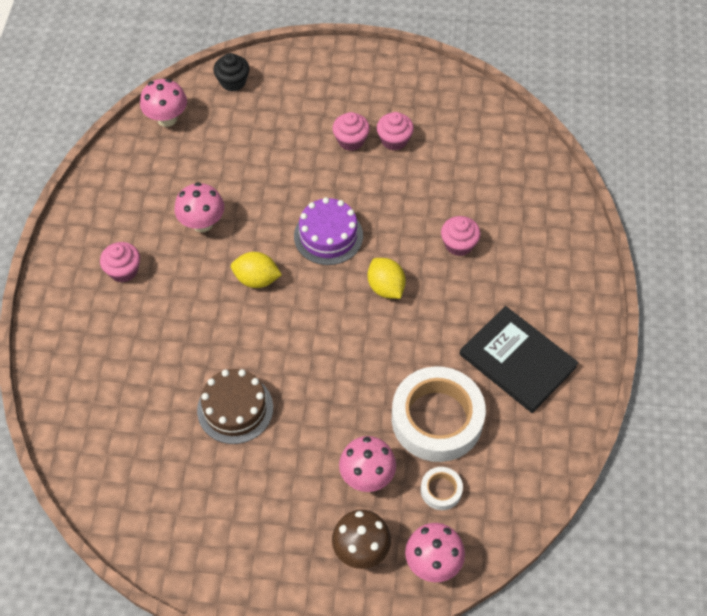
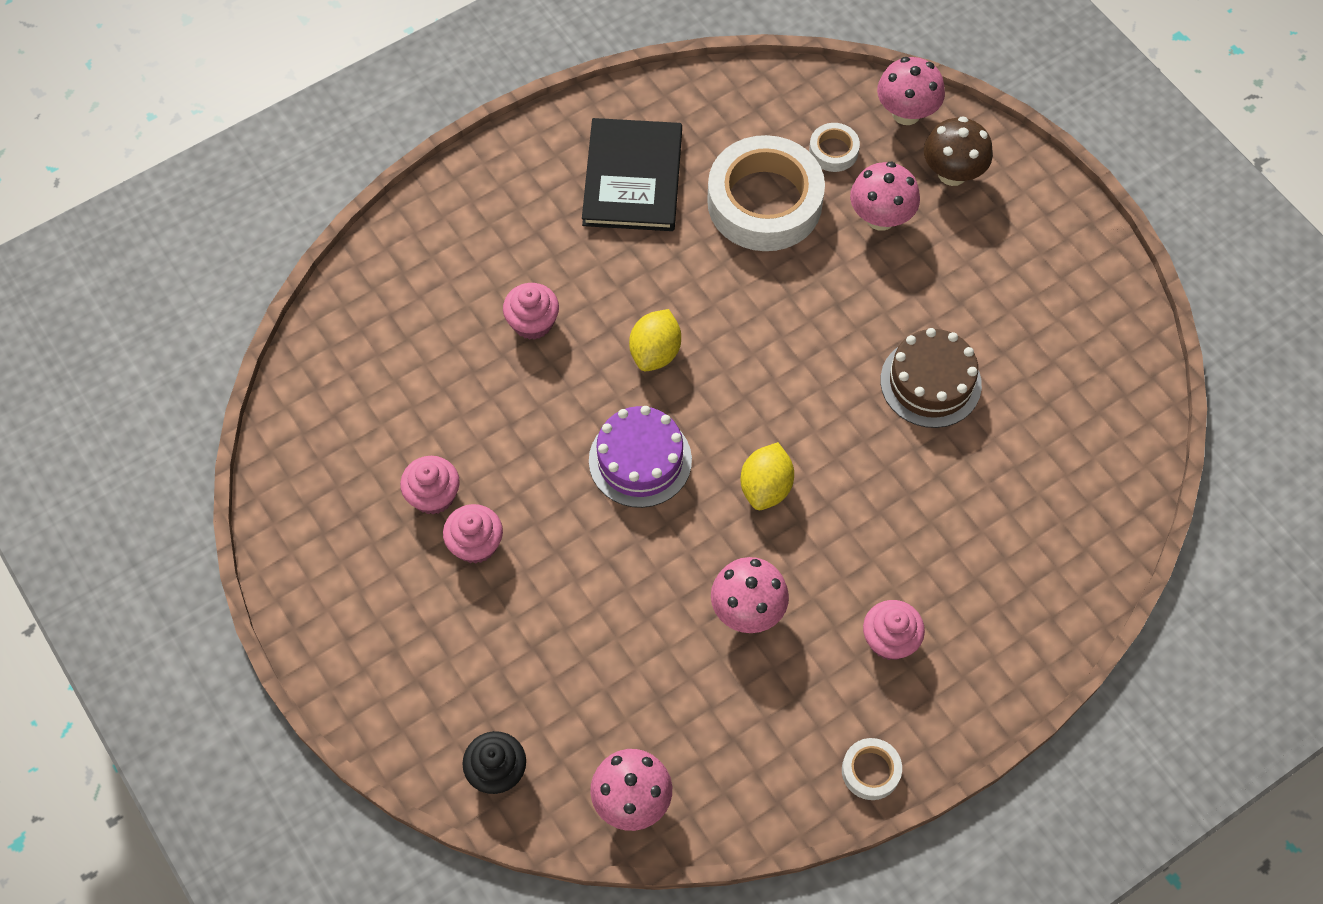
camera: 130 degrees left, 5 degrees up
(76, 214) = (870, 771): none -> white tape
(256, 279) = (766, 487): yellow lemon -> yellow lemon turned 45 degrees clockwise

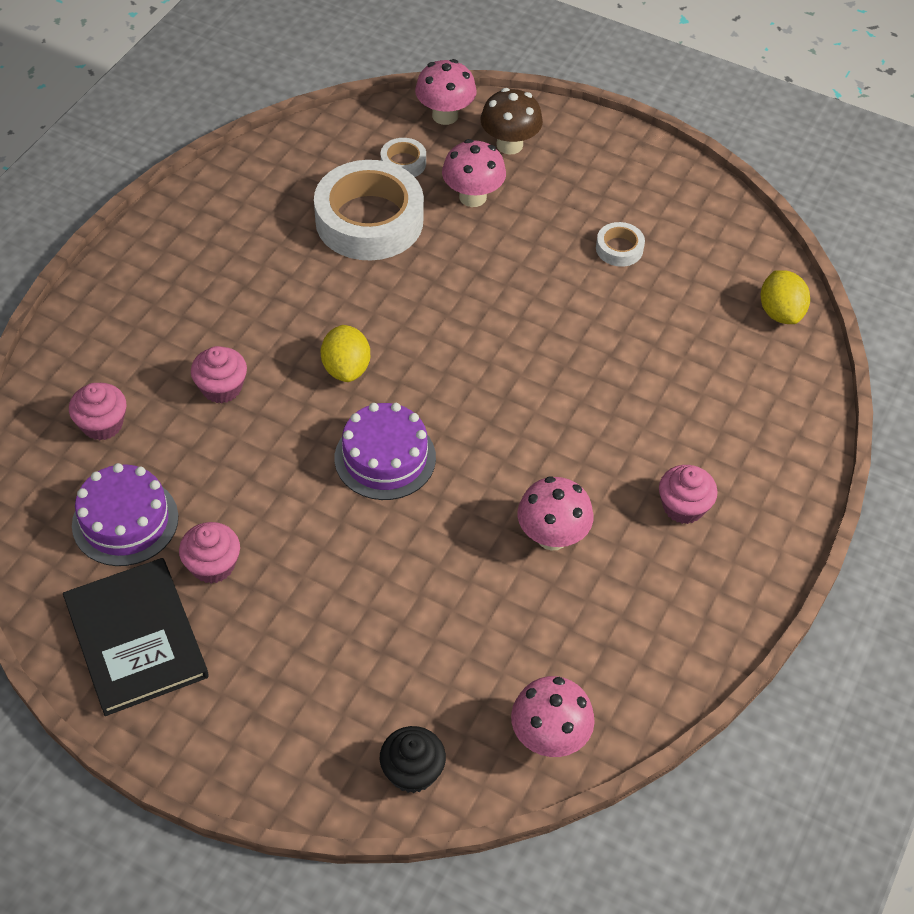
camera: 30 degrees left, 10 degrees down
(382, 418) = (125, 521): none -> purple cake
(475, 544) = (277, 588): pink cupcake -> pink cupcake (102, 424)
(632, 178) = (243, 243): black book -> black book (136, 638)
(766, 487) = (506, 434): yellow lemon -> yellow lemon (780, 312)
(870, 771) = (734, 616): white tape -> white tape (619, 249)
(930, 382) = (590, 301): brown cake -> none

